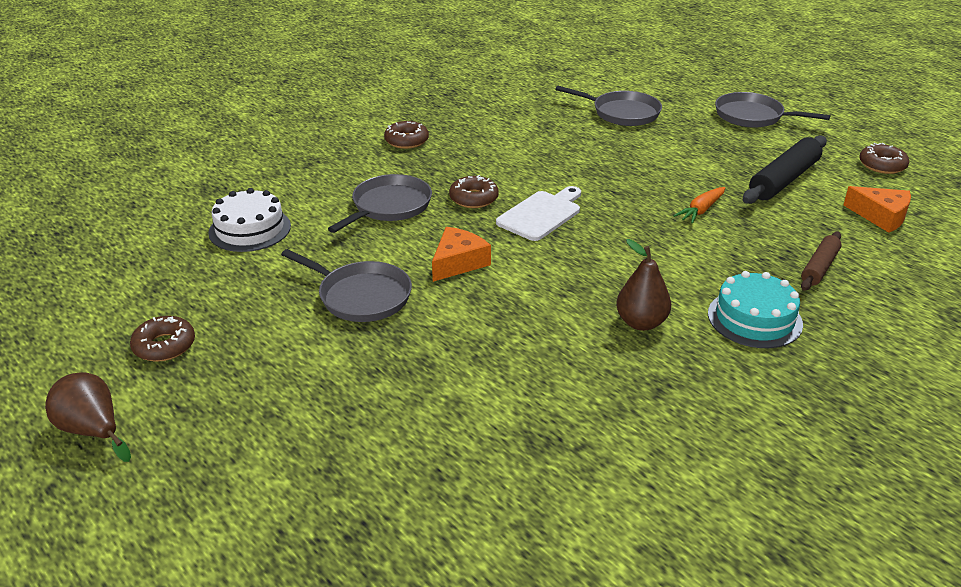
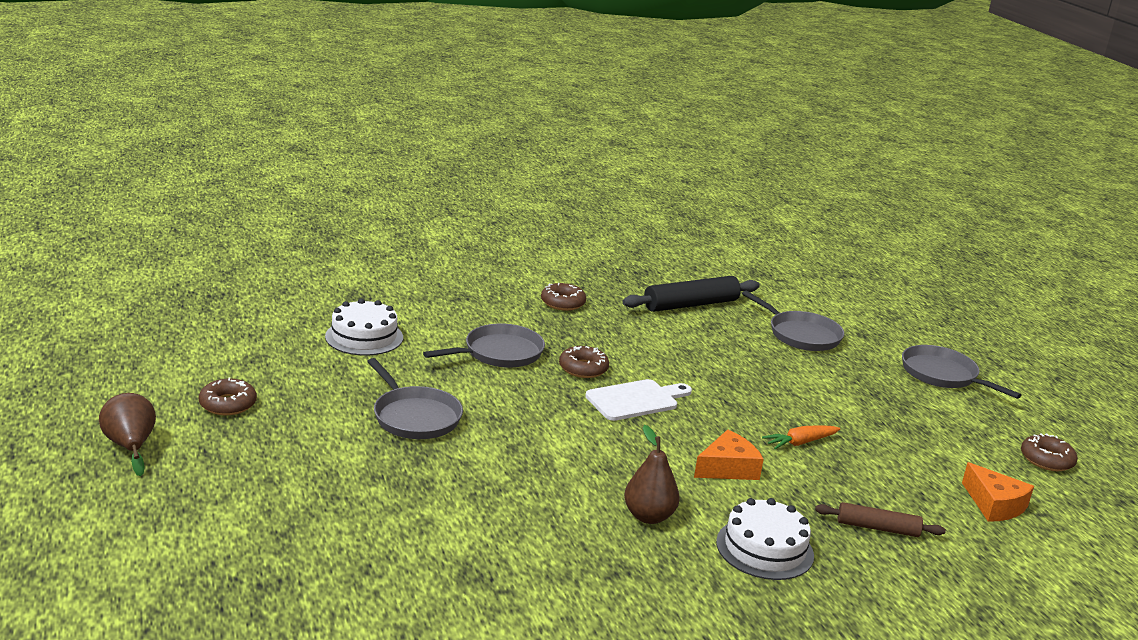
camera: 20 degrees right, 10 degrees down
(458, 262) = (522, 416): orange cheese -> orange cheese (728, 468)
(754, 319) = (764, 548): turquoise cake -> white cake
(784, 180) = (918, 442): black rolling pin -> black rolling pin (691, 305)
(819, 267) = (877, 528): brown rolling pin -> brown rolling pin turned 45 degrees clockwise

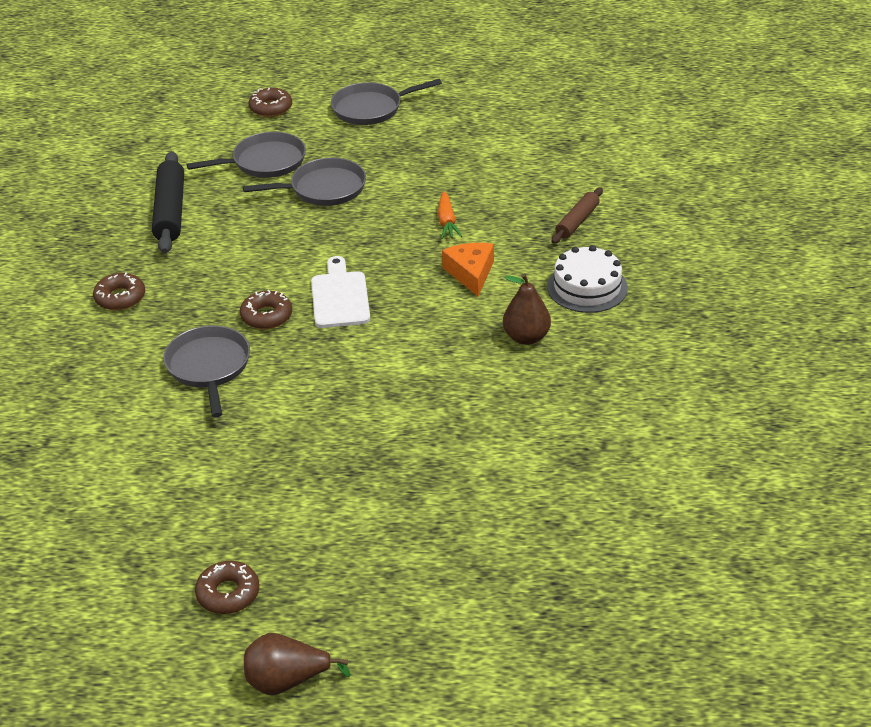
camera: 65 degrees left, 15 degrees up
(364, 337) = (124, 464): white cake -> none
(415, 417) = (312, 451): grey pan -> grey pan (324, 188)
(994, 505) = (565, 155): orange cheese -> none
(1046, 460) = (515, 107): brown donut -> brown donut (271, 108)

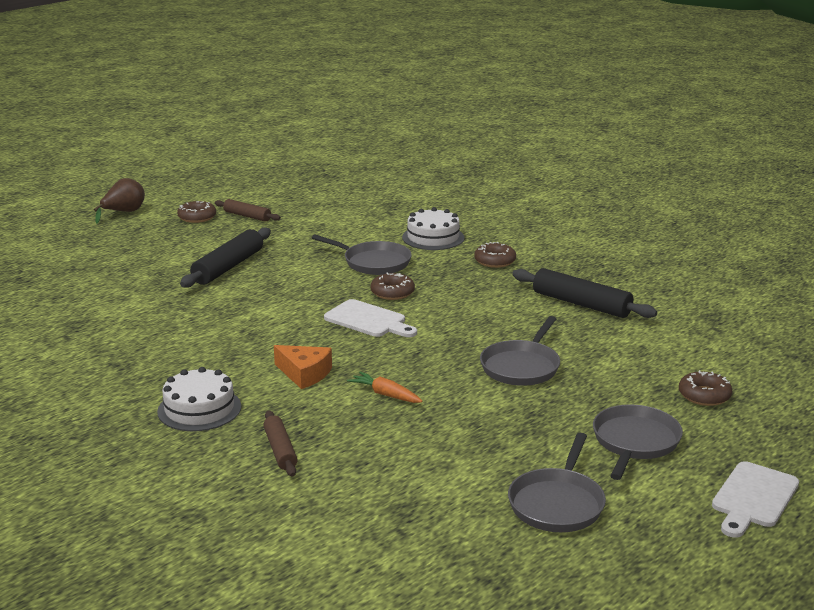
camera: 130 degrees right, 15 degrees down
(95, 367) = (433, 237): none -> white cake
(177, 550) = (247, 216): none -> brown rolling pin
(265, 162) = (604, 360): grey pan -> grey pan (557, 504)
(336, 456) = (228, 267): none -> black rolling pin
(381, 56) = (753, 498): none -> white cutting board
(526, 337) = (200, 360): brown pear -> none

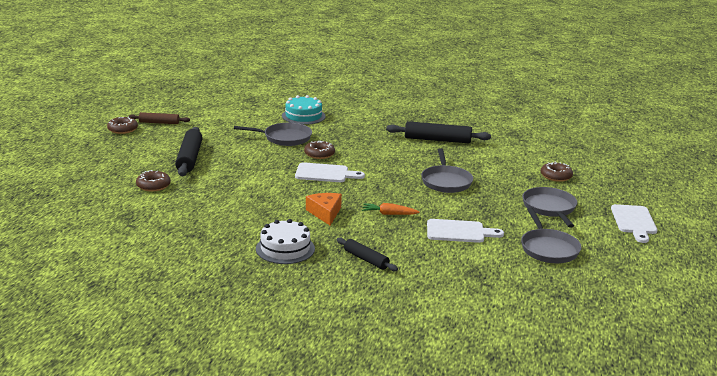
camera: 30 degrees left, 0 degrees up
(124, 212) = (60, 135): brown pear -> none
(280, 450) = (366, 259): brown rolling pin -> black rolling pin
(304, 374) = (325, 213): orange cheese -> orange cheese turned 105 degrees counterclockwise
(433, 237) = (303, 116): white cake -> turquoise cake
(453, 444) = (459, 232): none -> white cutting board
(495, 261) = (359, 124): brown donut -> brown donut (153, 185)

